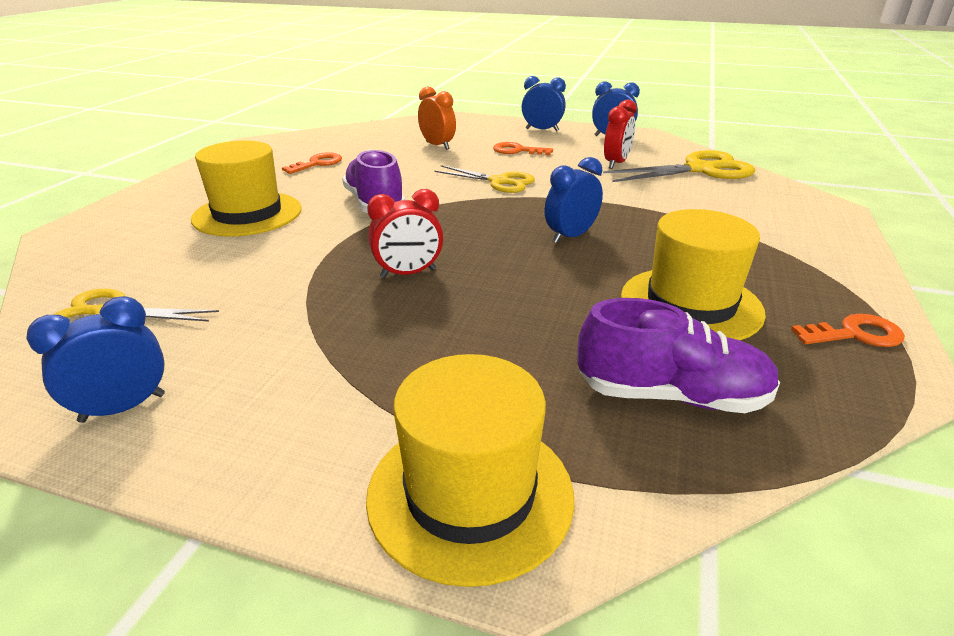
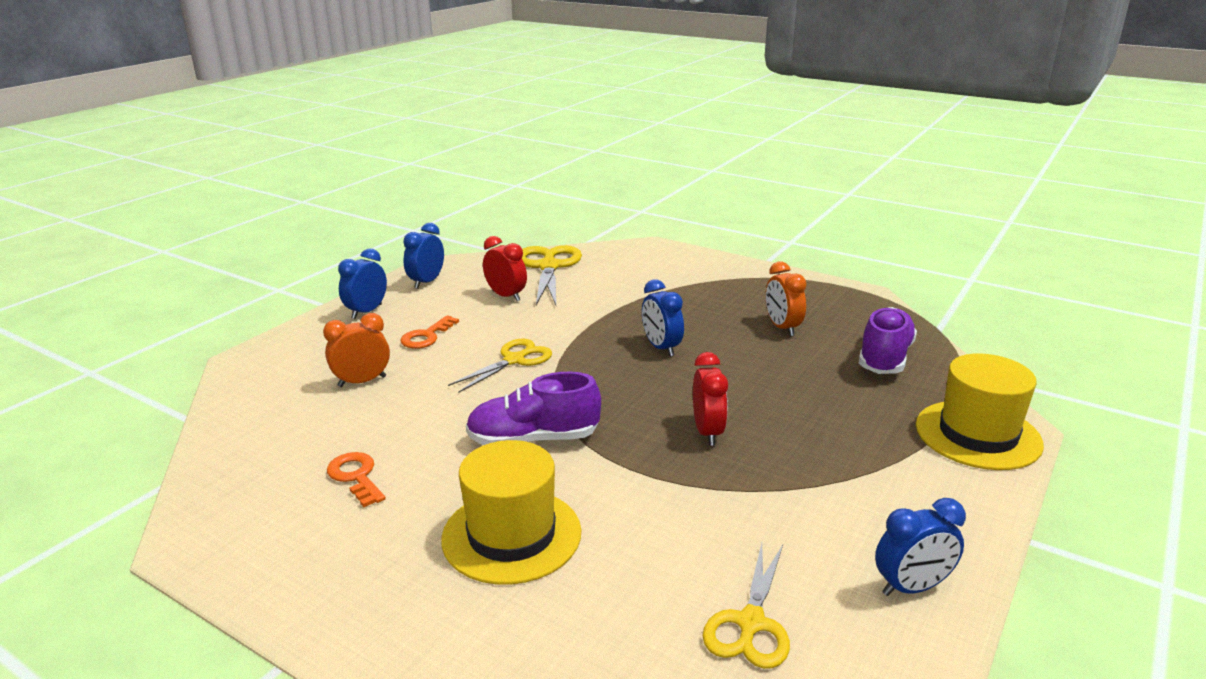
camera: 75 degrees left, 5 degrees down
(123, 408) = (911, 587): blue clock -> blue clock turned 90 degrees counterclockwise
(690, 304) = (782, 328): yellow hat -> orange clock
(855, 334) = (824, 292): orange key -> none

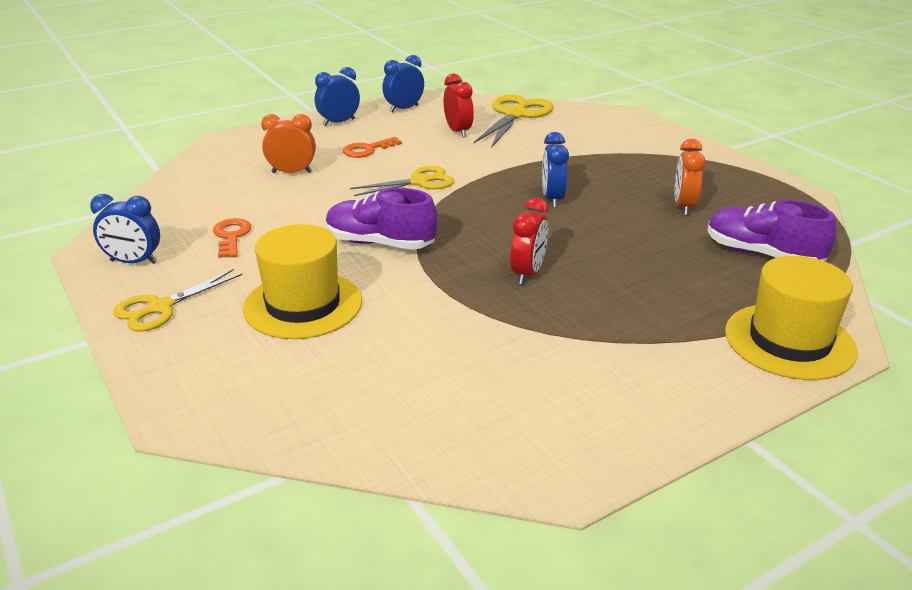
camera: 25 degrees right, 5 degrees up
(750, 623) = (424, 419): yellow scissors -> yellow scissors (160, 307)
(885, 358) = (762, 254): purple shoe -> purple shoe turned 105 degrees counterclockwise
(911, 587) = (588, 438): blue clock -> blue clock (134, 262)

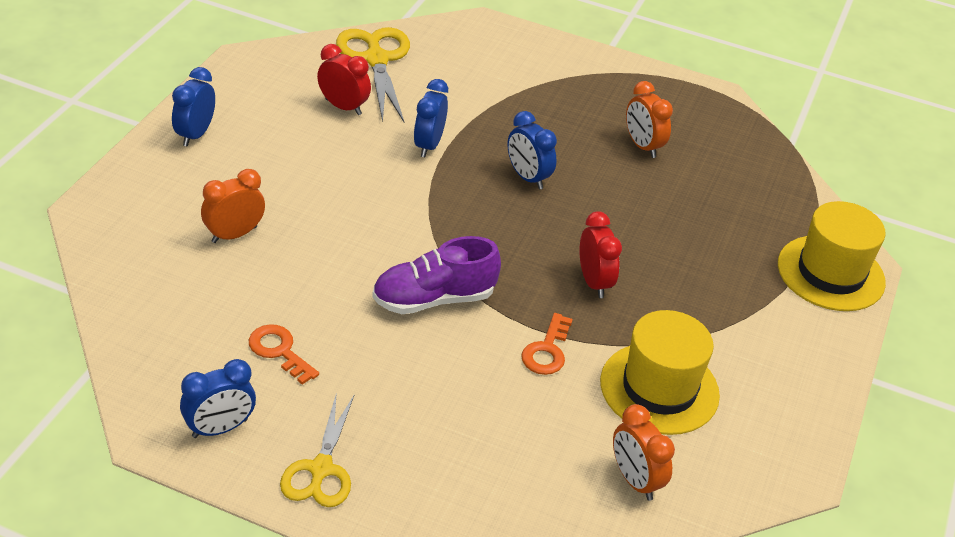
camera: 40 degrees left, 10 degrees up
(303, 305) = (447, 404): yellow hat -> yellow hat (659, 388)
(367, 150) = (277, 169): orange key -> orange key (547, 350)
(388, 414) = (635, 480): none -> orange clock
(404, 109) = (245, 87): blue clock -> blue clock (428, 145)
(419, 182) = (383, 199): yellow scissors -> none
(762, 254) = (744, 184): purple shoe -> none

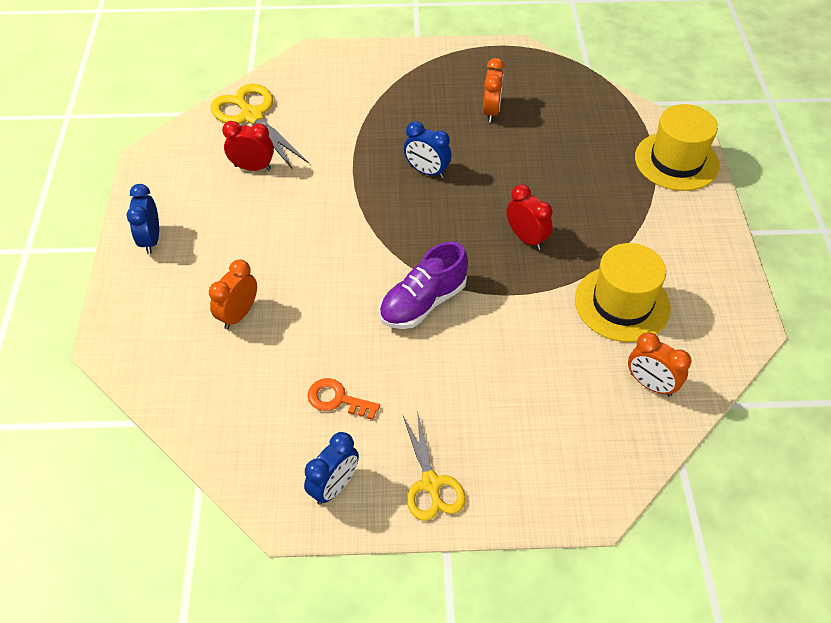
camera: 20 degrees left, 10 degrees up
(428, 145) = (338, 174): blue clock -> none
(547, 350) = (528, 309): orange key -> none
(642, 146) = (491, 112): orange clock -> orange clock turned 120 degrees counterclockwise

